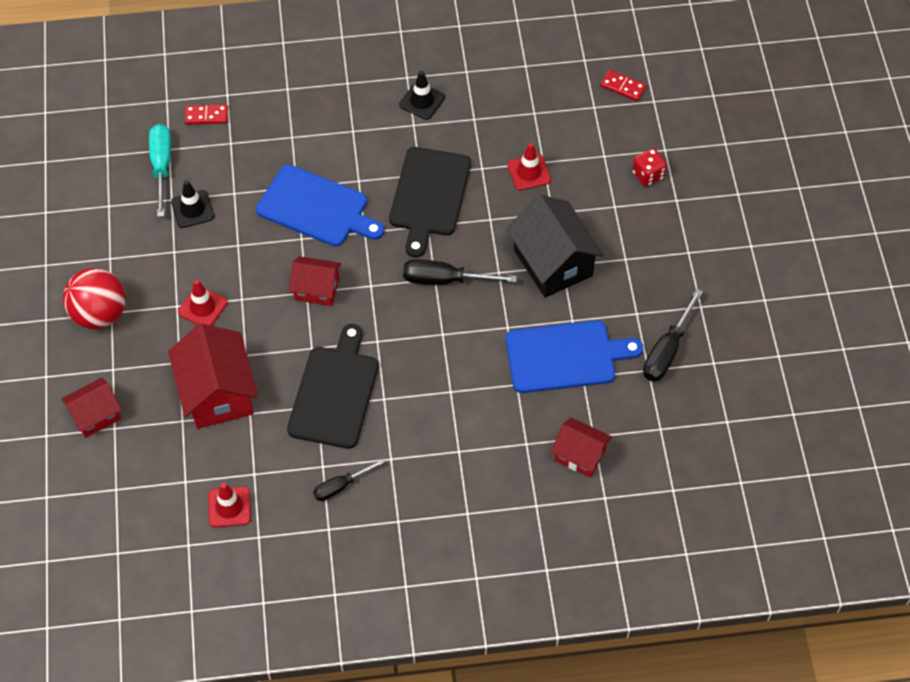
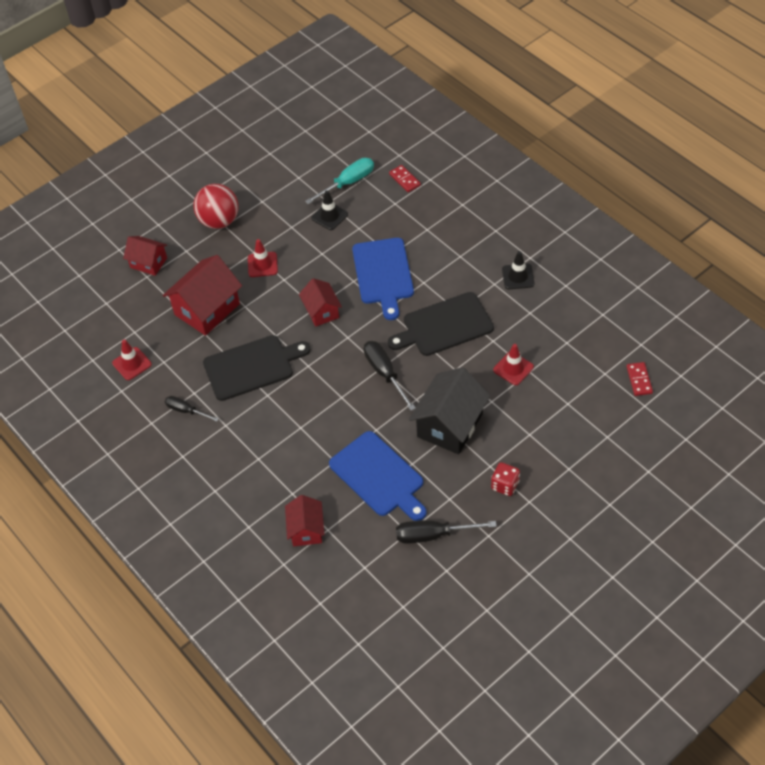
camera: 60 degrees right, 5 degrees down
(648, 175) = (575, 439): red dice -> red dice (505, 485)

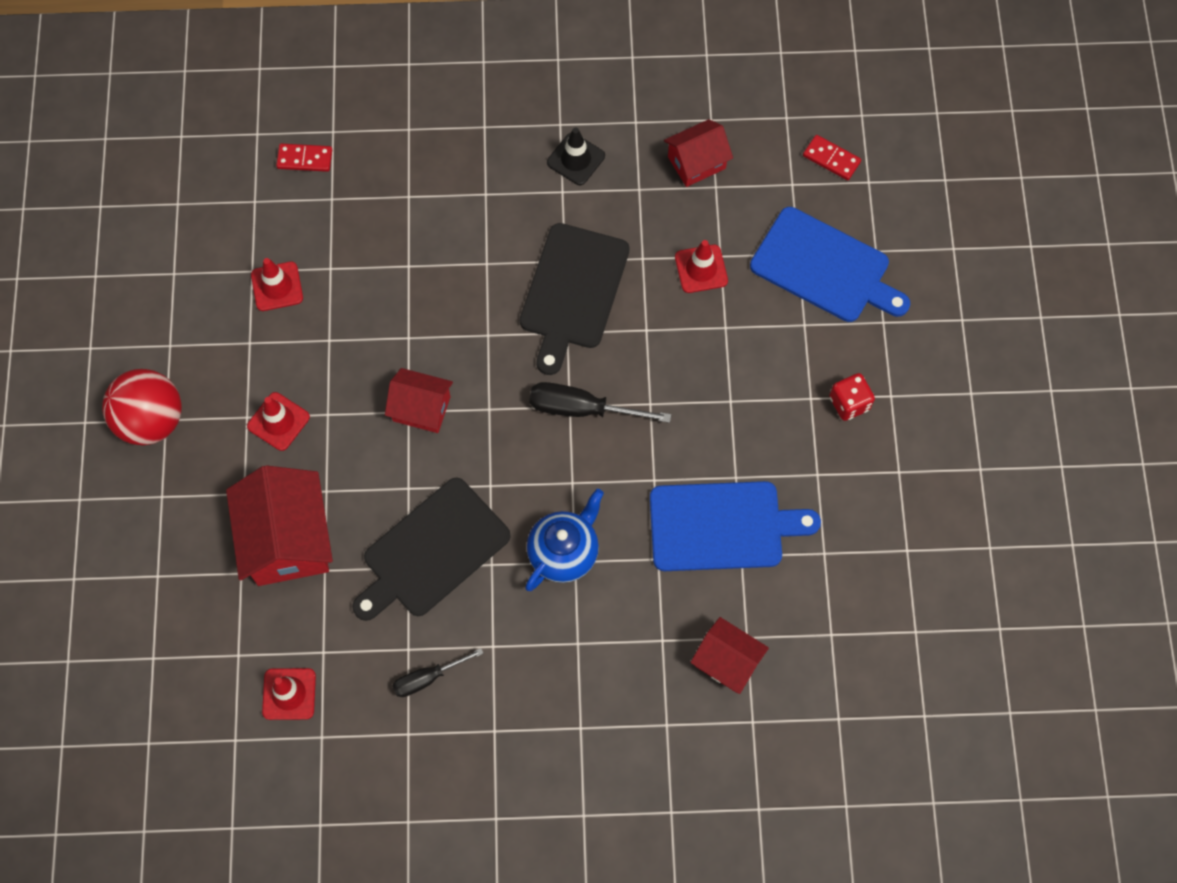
camera: 55 degrees left, 15 degrees up
(148, 263) = (135, 557): red house -> red house (696, 162)
(252, 367) = (432, 551): black cutting board -> black cutting board turned 150 degrees counterclockwise
(301, 419) = (564, 552): none -> blue teapot
(329, 216) = (277, 286): black traffic cone -> red traffic cone
(348, 183) = (243, 224): turquoise screwdriver -> none
(383, 274) = (431, 297): blue cutting board -> blue cutting board (825, 268)
(433, 535) = (850, 529): black screwdriver -> none
(450, 425) = (719, 396): black house -> none

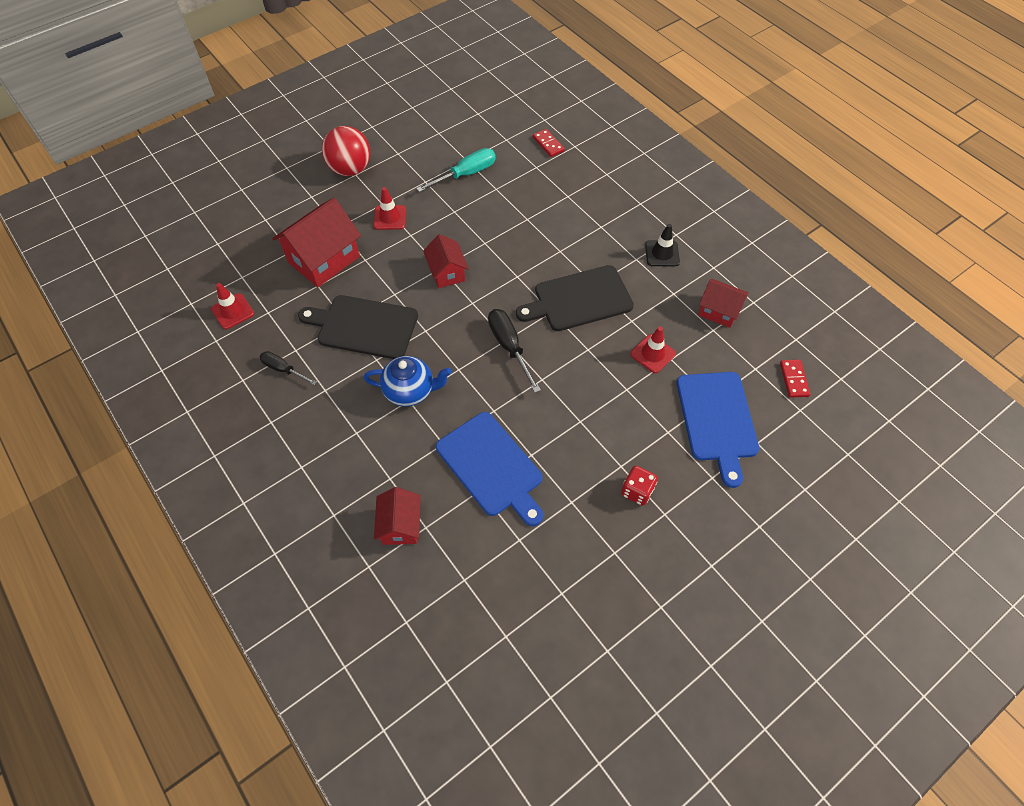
camera: 55 degrees right, 10 degrees down
(277, 286) = (466, 174): red traffic cone -> turquoise screwdriver

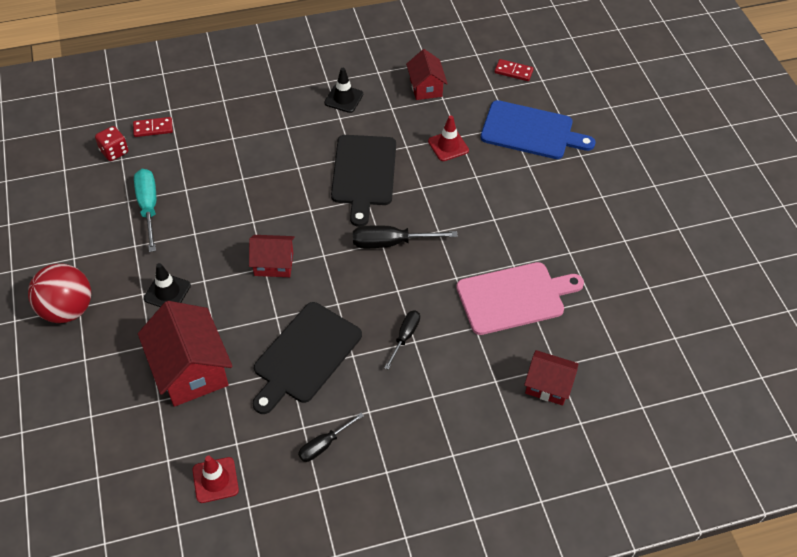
camera: 70 degrees left, 5 degrees down
(390, 217) = (167, 292): red traffic cone -> black traffic cone
(410, 391) = (405, 336): blue teapot -> black screwdriver
(491, 467) = (514, 297): blue cutting board -> pink cutting board
(637, 491) = (575, 206): red dice -> red dice (114, 152)
(718, 311) = (425, 87): red house -> red house turned 60 degrees counterclockwise

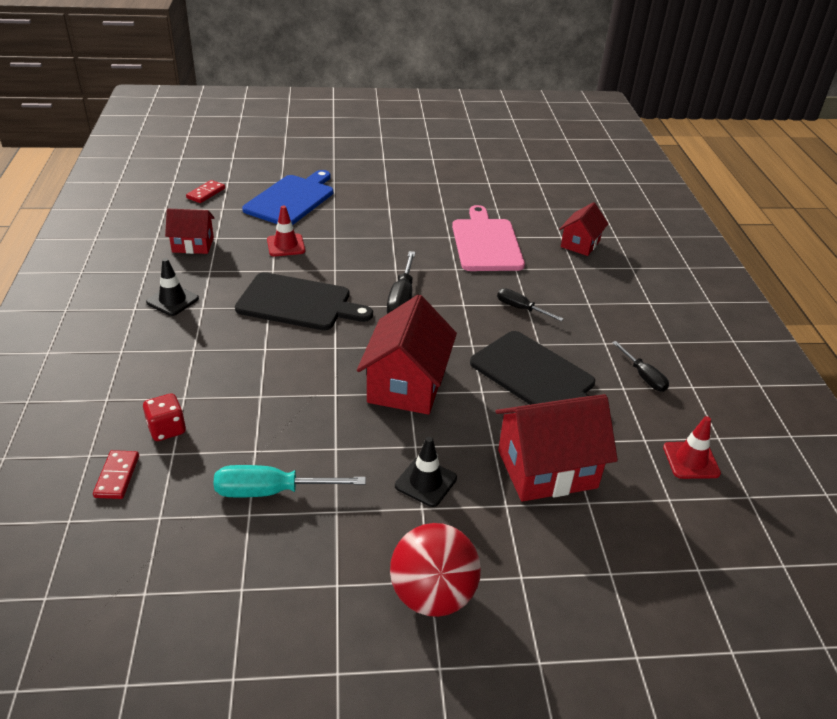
camera: 80 degrees left, 15 degrees down
(114, 152) = (140, 525): red dice -> red dice (167, 429)
(273, 264) = (406, 384): red house -> red house, size x1.69

